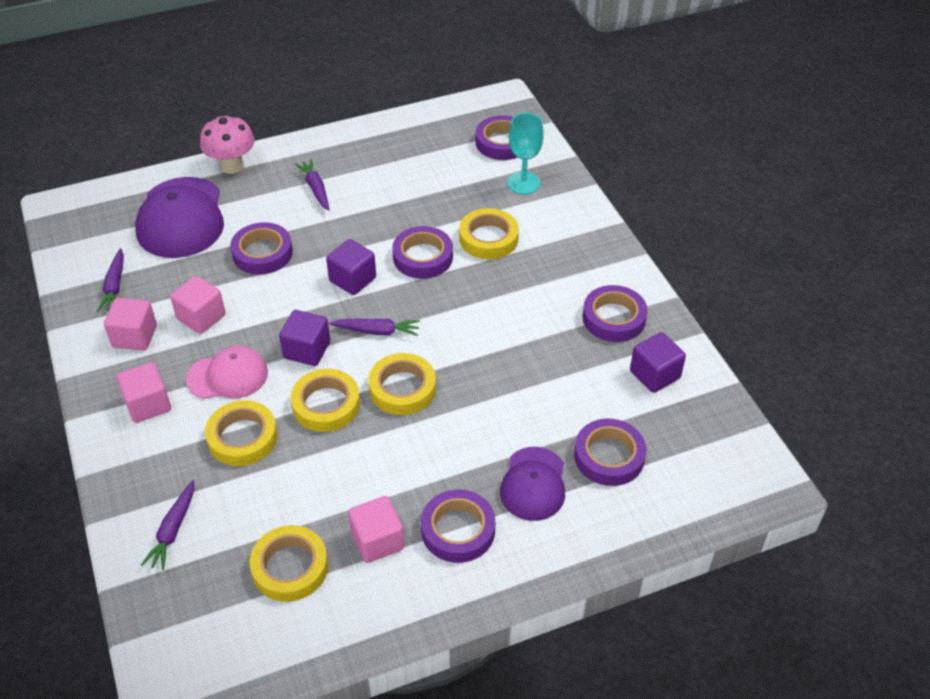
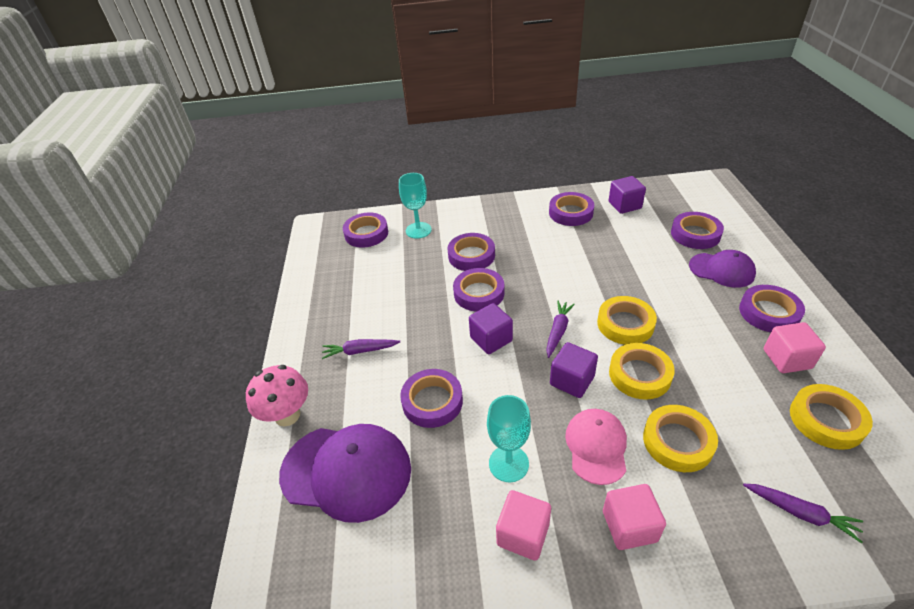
camera: 70 degrees left, 5 degrees down
(115, 286) = (433, 552): purple carrot -> none
(201, 317) = (508, 463): pink cube -> turquoise goblet
(488, 238) = (471, 256): yellow tape -> purple tape

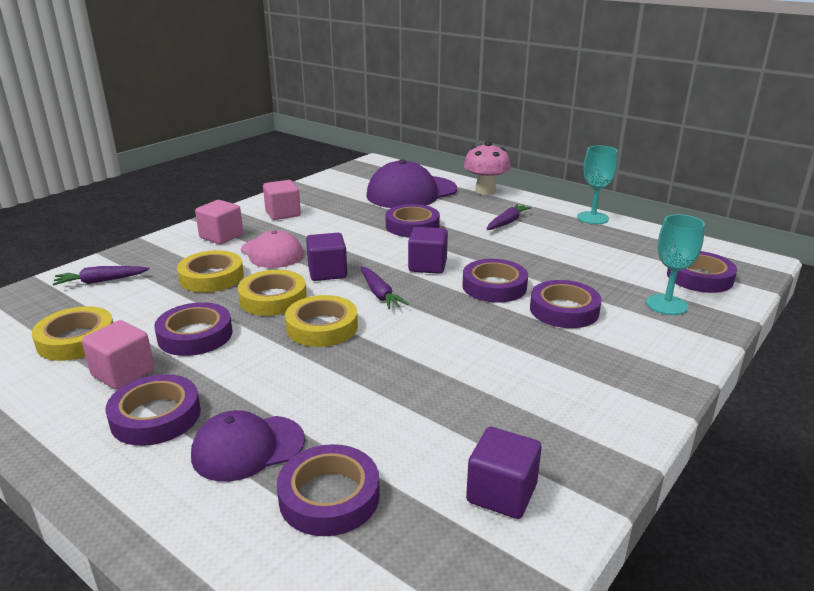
camera: 130 degrees right, 15 degrees down
(508, 463) = (323, 227): turquoise goblet -> turquoise goblet (592, 218)
(570, 213) = (556, 426): purple tape -> purple tape (195, 335)

